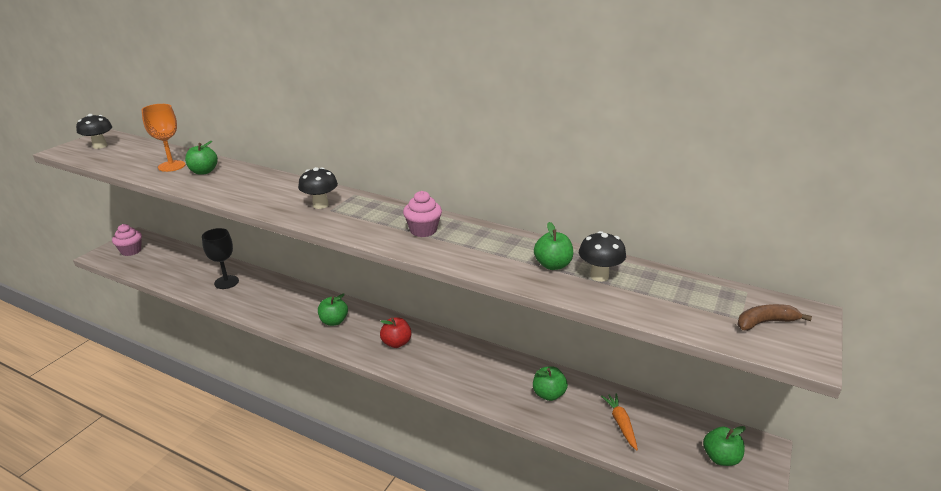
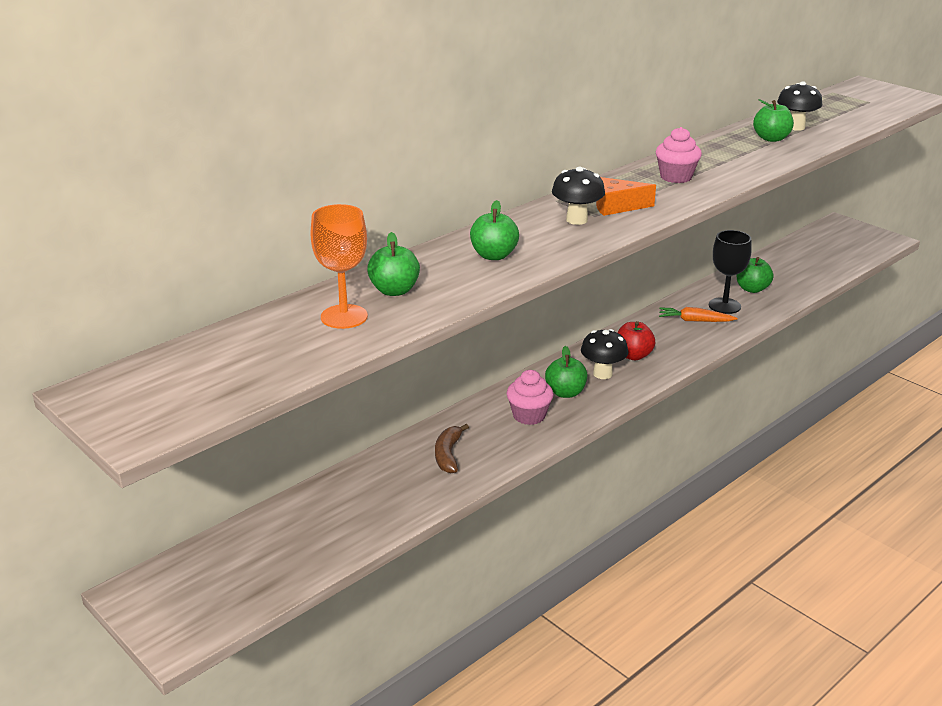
camera: 70 degrees left, 0 degrees up
(100, 146) = (157, 391): black mushroom -> black mushroom (602, 374)
(131, 251) = (195, 595): pink cupcake -> pink cupcake (529, 415)
(226, 282) = (402, 478): black goblet -> black goblet (724, 306)
(351, 215) = (616, 206): none -> orange cheese
(621, 424) = (800, 267): orange carrot -> orange carrot (695, 321)
(720, 458) = (848, 240): green apple -> green apple (494, 255)
(765, 322) = (876, 97): brown banana -> brown banana (448, 455)

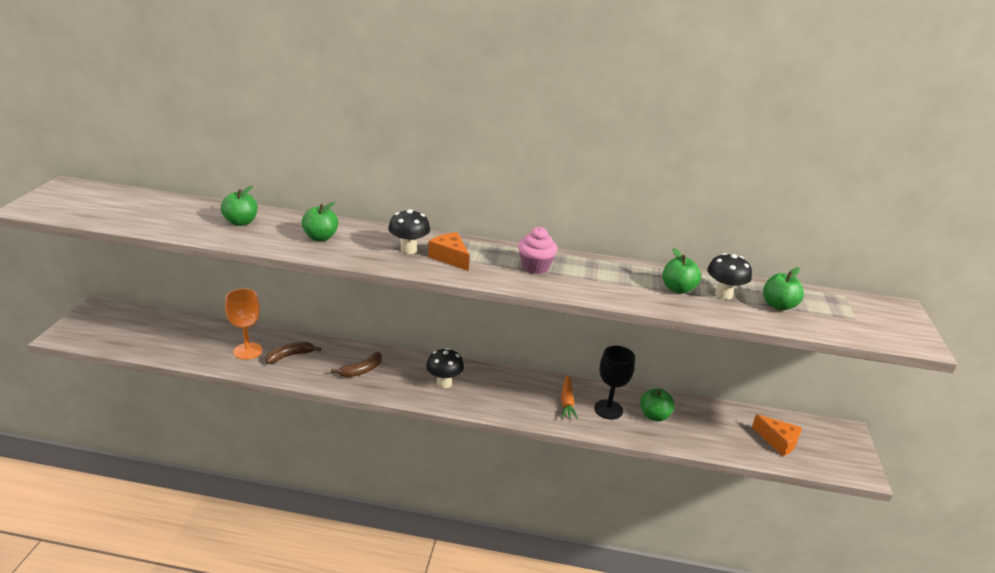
camera: 50 degrees right, 0 degrees up
(344, 317) = (194, 218): orange goblet -> orange goblet (248, 351)
(529, 415) = (361, 370): pink cupcake -> brown banana
(565, 392) = (404, 375): green apple -> green apple (778, 305)
(633, 355) = (483, 389): red apple -> none
(695, 321) = (567, 402): orange carrot -> orange carrot turned 150 degrees counterclockwise
(829, 253) = (778, 441): none -> orange cheese

